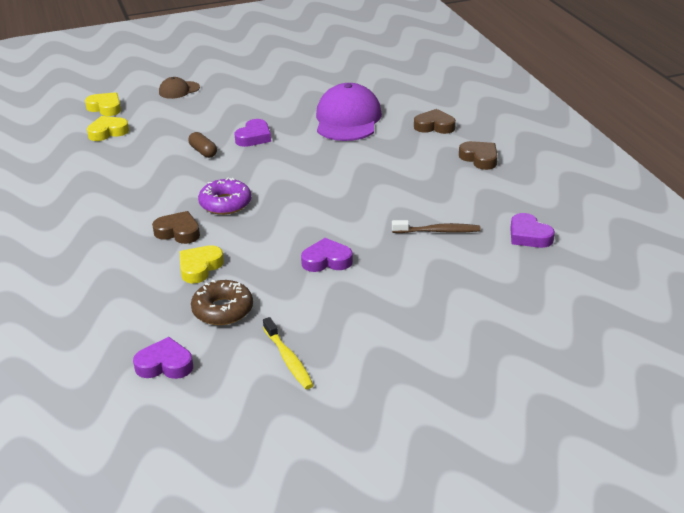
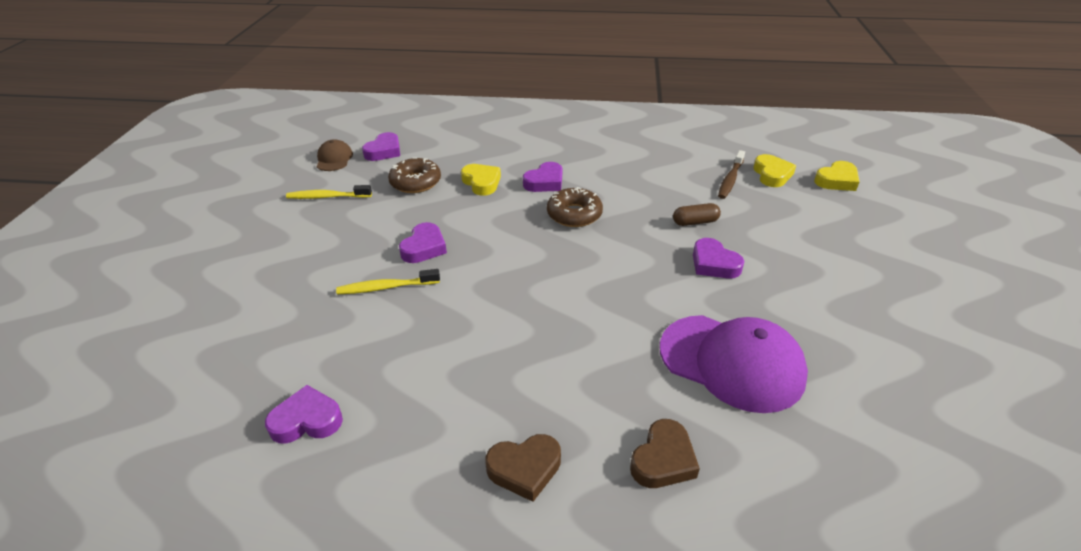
camera: 115 degrees right, 5 degrees up
(178, 232) = (545, 182): brown heart -> purple heart
(179, 90) = (879, 235): brown cap -> brown cap (334, 159)
(225, 203) = (574, 214): purple donut -> brown donut
(390, 258) = (386, 287): none -> yellow toothbrush
(438, 231) = (395, 341): brown toothbrush -> brown toothbrush (730, 179)

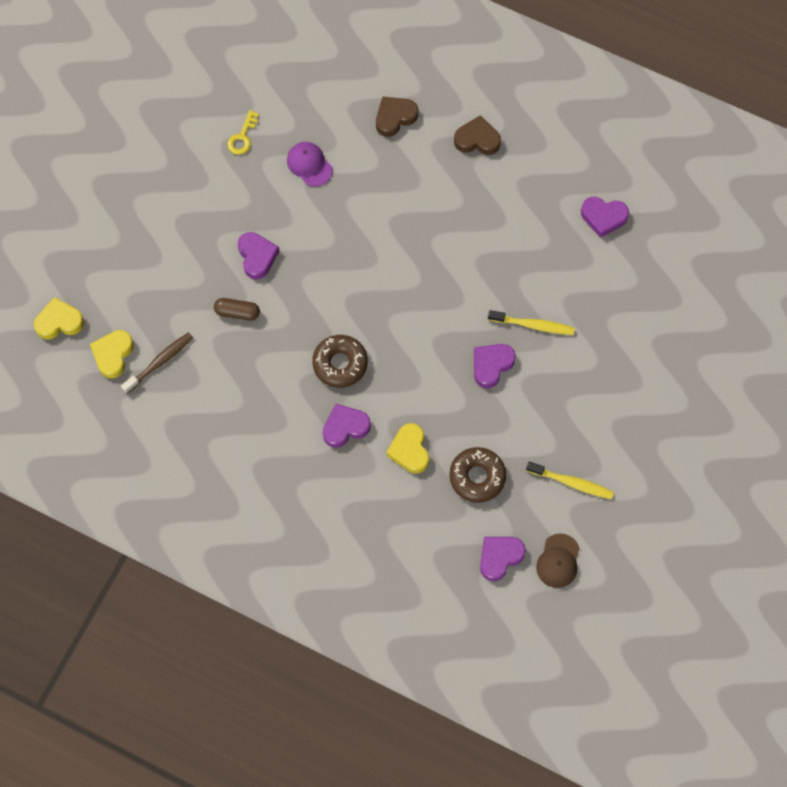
camera: 160 degrees left, 30 degrees up
(731, 362) = (309, 164): purple cap -> purple cap, size x0.49
(837, 367) = (242, 137): none -> yellow key

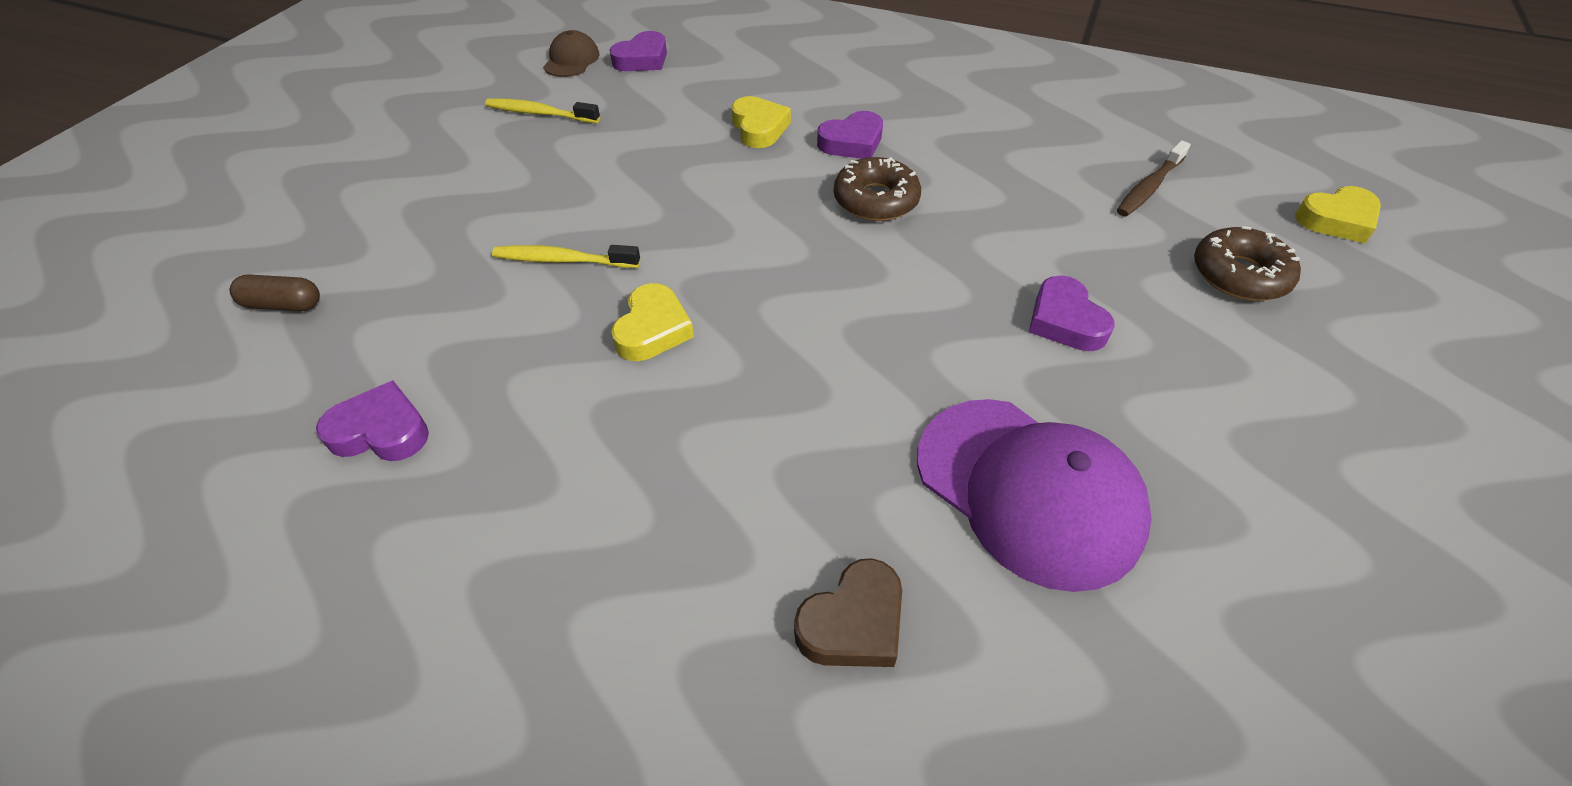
camera: 175 degrees right, 20 degrees down
(113, 355) = (1224, 191): yellow heart -> yellow heart (653, 329)
(237, 312) = (1062, 247): brown capsule -> brown capsule (283, 305)
(242, 137) = (1208, 541): yellow key -> none
(309, 164) = (1028, 490): purple cap -> purple cap, size x2.02
(477, 139) = (641, 580): brown heart -> none
(477, 477) = (666, 112): brown donut -> brown donut (1239, 275)
(491, 365) = (638, 211): purple heart -> none

